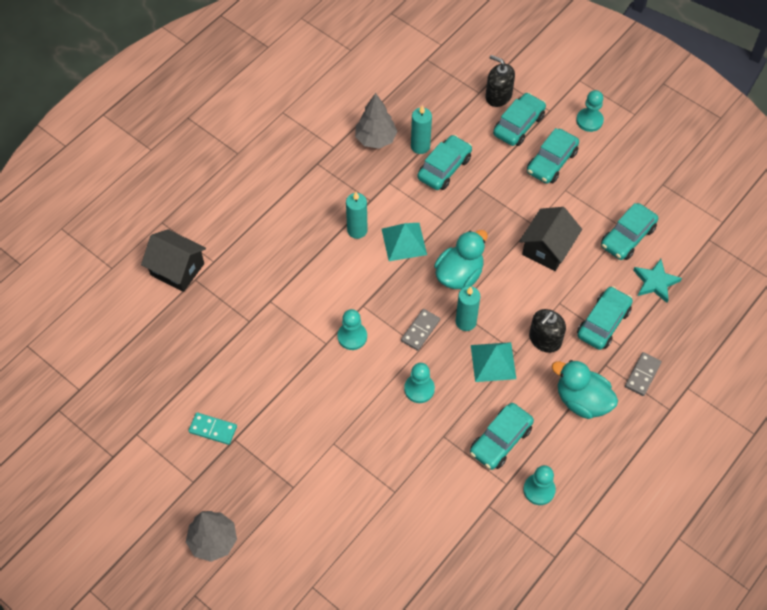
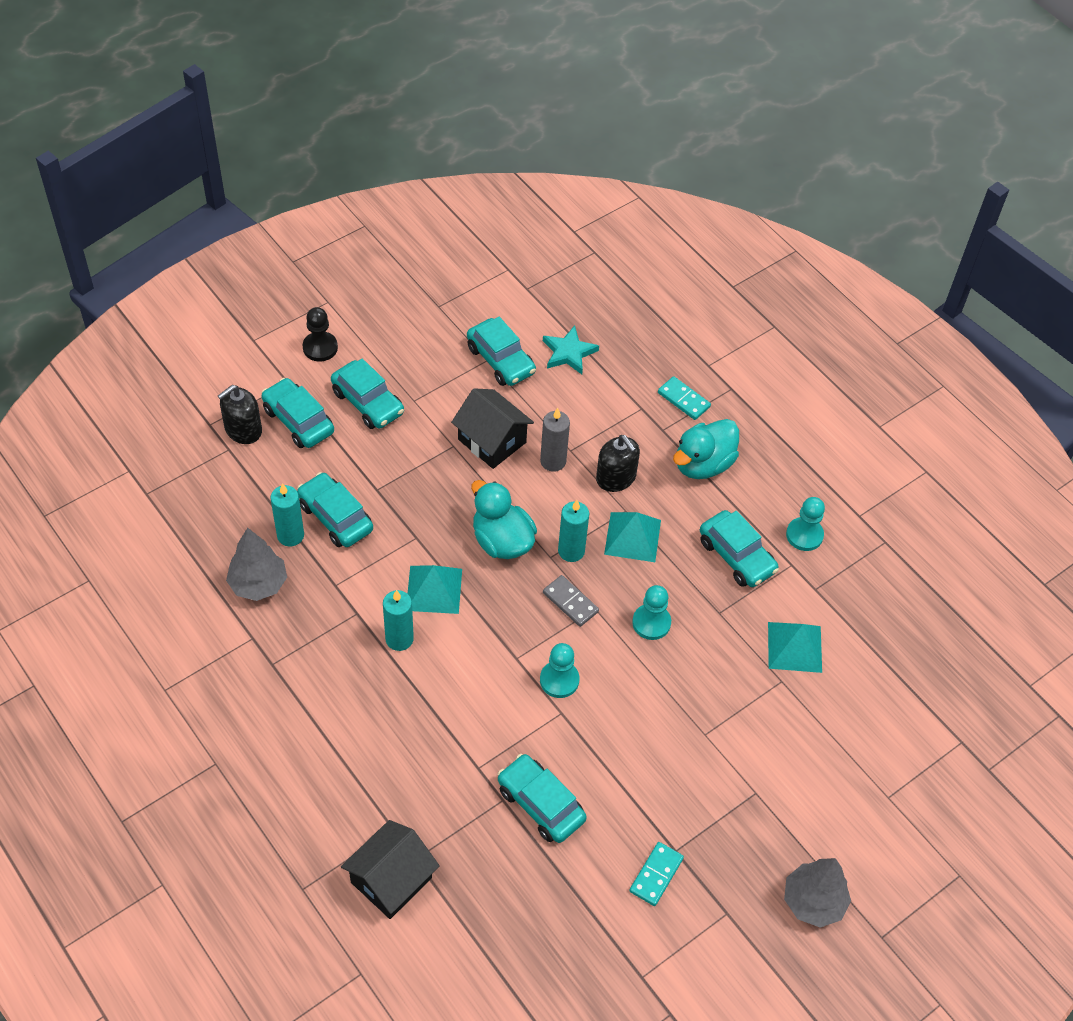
camera: 80 degrees left, 5 degrees down
(428, 497) = (794, 647): none -> turquoise pyramid
(544, 293) = (553, 461): none -> grey candle
(589, 120) = (320, 347): turquoise pawn -> black pawn
(603, 323) = (608, 416): turquoise car -> turquoise car (540, 804)
(642, 375) = (683, 400): grey domino -> turquoise domino

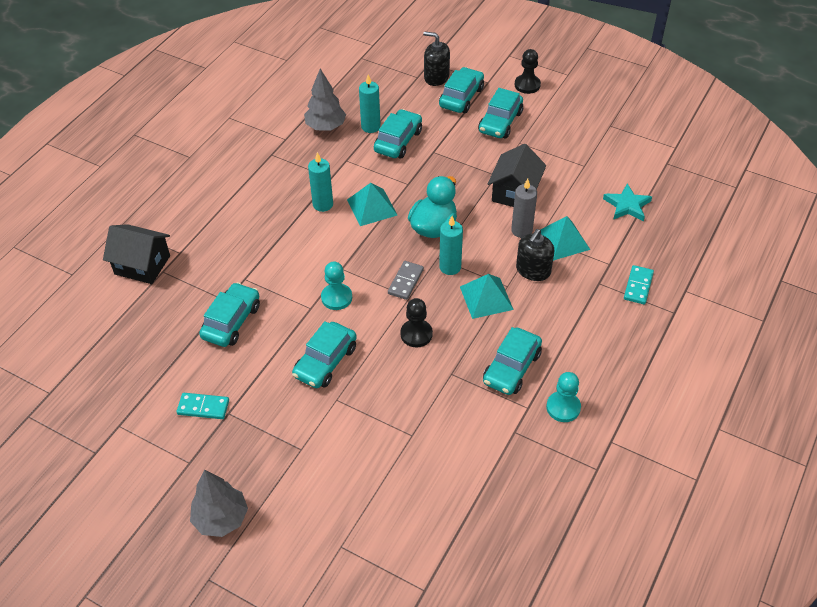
camera: 70 degrees right, 5 degrees down
(501, 360) = (589, 172): turquoise car -> turquoise car (325, 362)
(651, 623) = (416, 334): turquoise pawn -> black pawn
(703, 464) = (584, 318): turquoise duck -> none
(794, 647) = (449, 434): turquoise pyramid -> turquoise pyramid (562, 240)

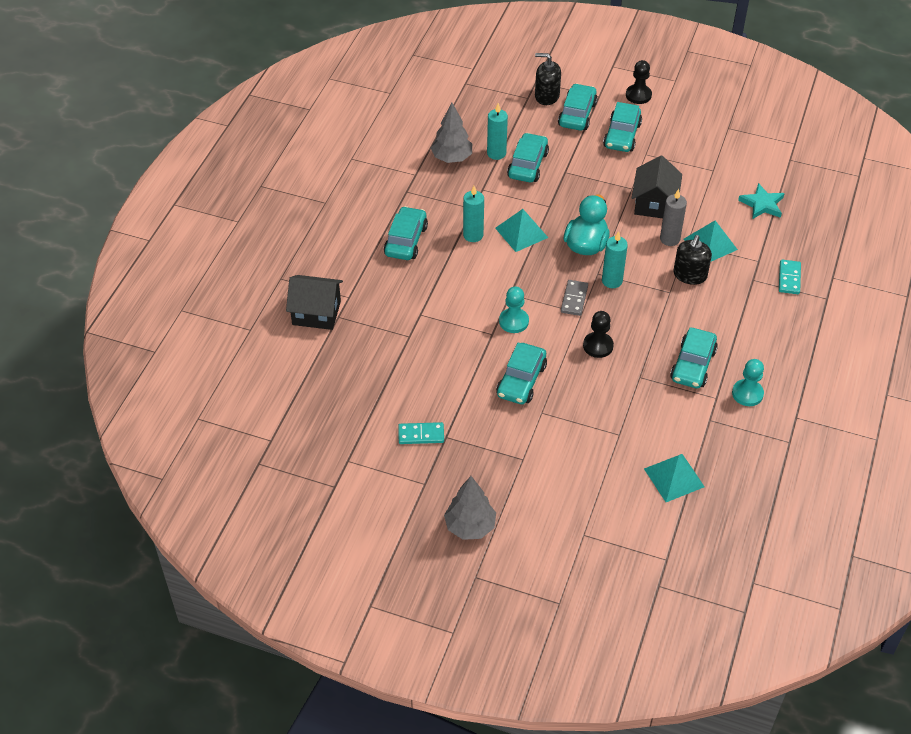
camera: 10 degrees left, 0 degrees up
(231, 321) = (421, 355): turquoise car -> turquoise car (406, 240)
(486, 298) = (653, 305): turquoise pyramid -> turquoise pyramid (674, 477)

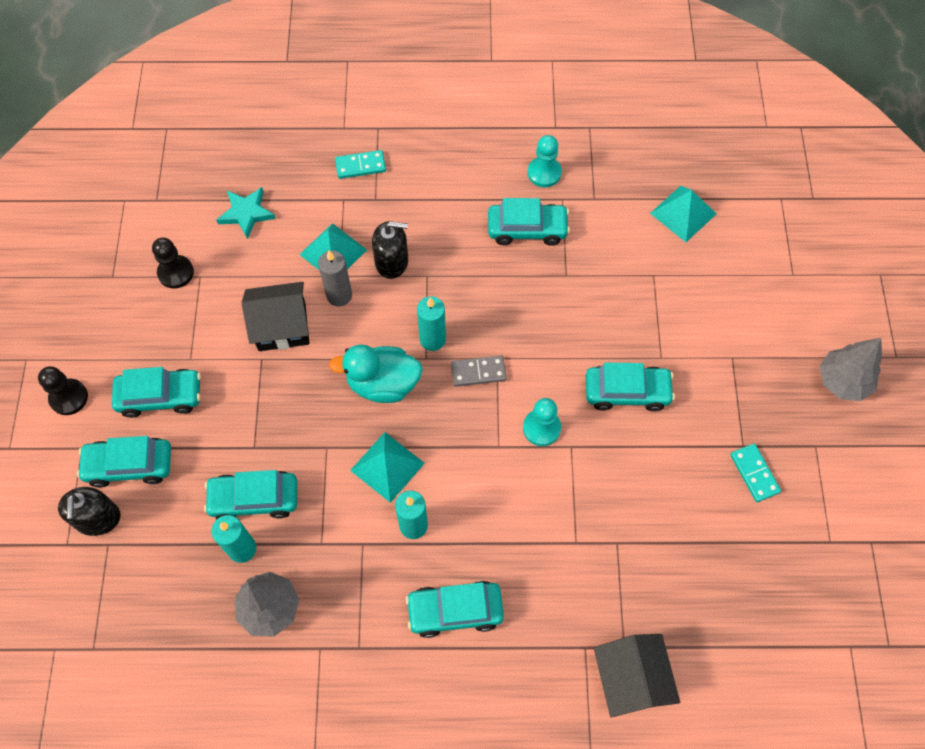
camera: 110 degrees left, 15 degrees up
(598, 346) = (540, 327): black pawn -> black pawn (176, 272)

